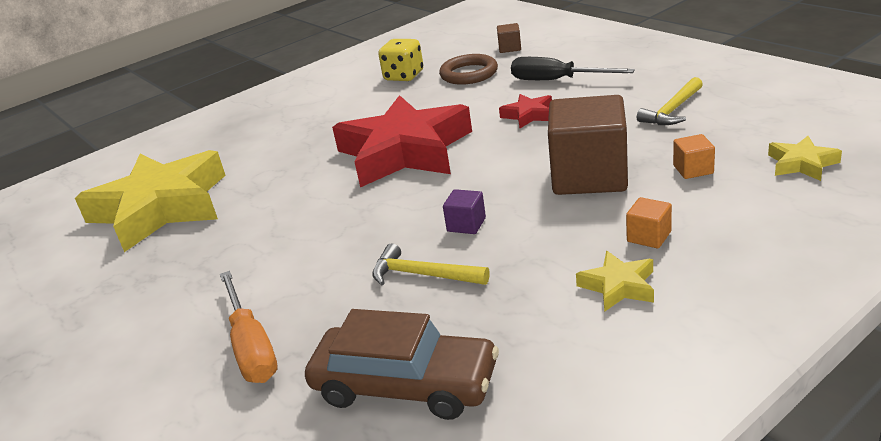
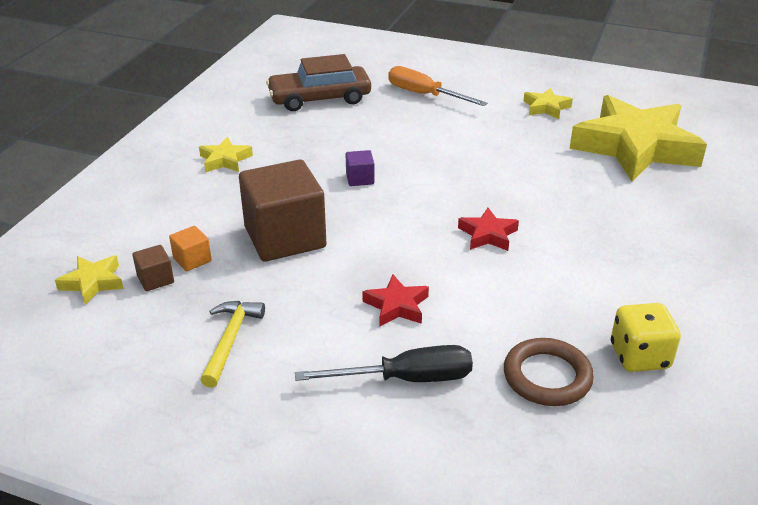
camera: 145 degrees right, 5 degrees up
(149, 281) = (546, 107): none -> yellow star
(405, 151) = (488, 235): red star -> red star, size x0.41
(423, 275) = (360, 143): yellow hammer -> none
(509, 48) = (545, 460): brown cube -> brown cube (155, 279)
(649, 237) = (215, 194): orange cube -> none

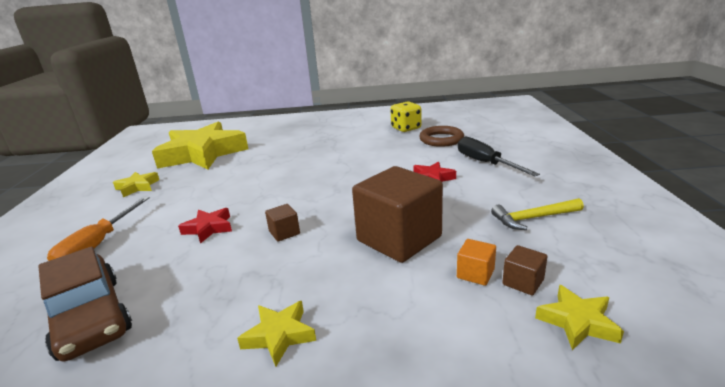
camera: 110 degrees left, 10 degrees down
(360, 179) = (284, 232): purple cube -> brown cube
(488, 235) = (334, 171): red star -> red star (209, 228)

